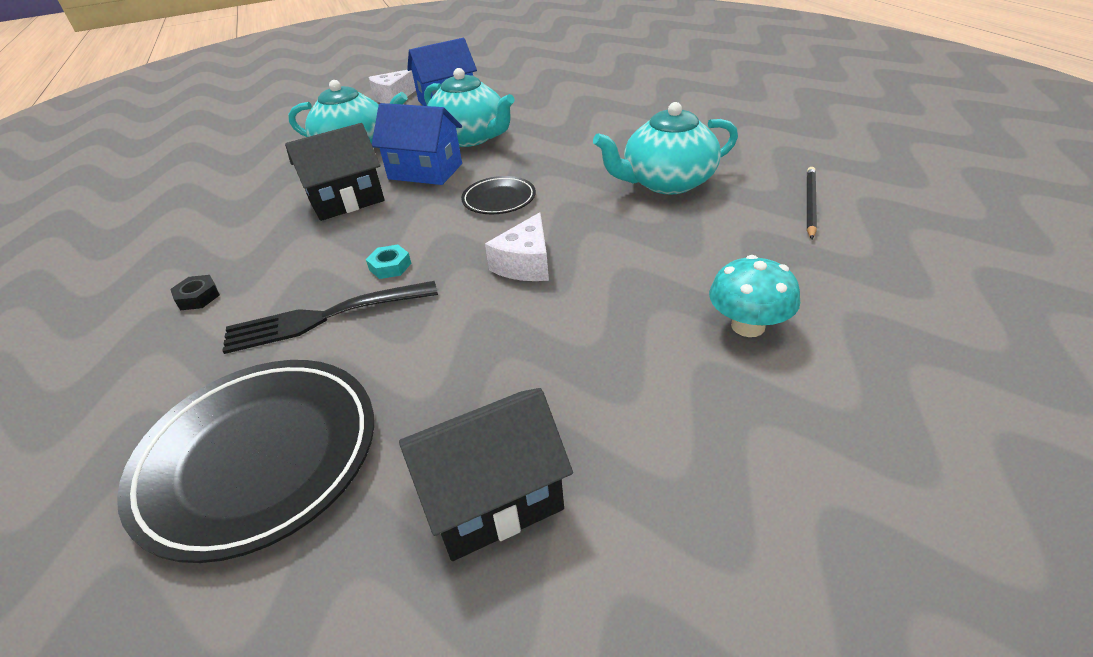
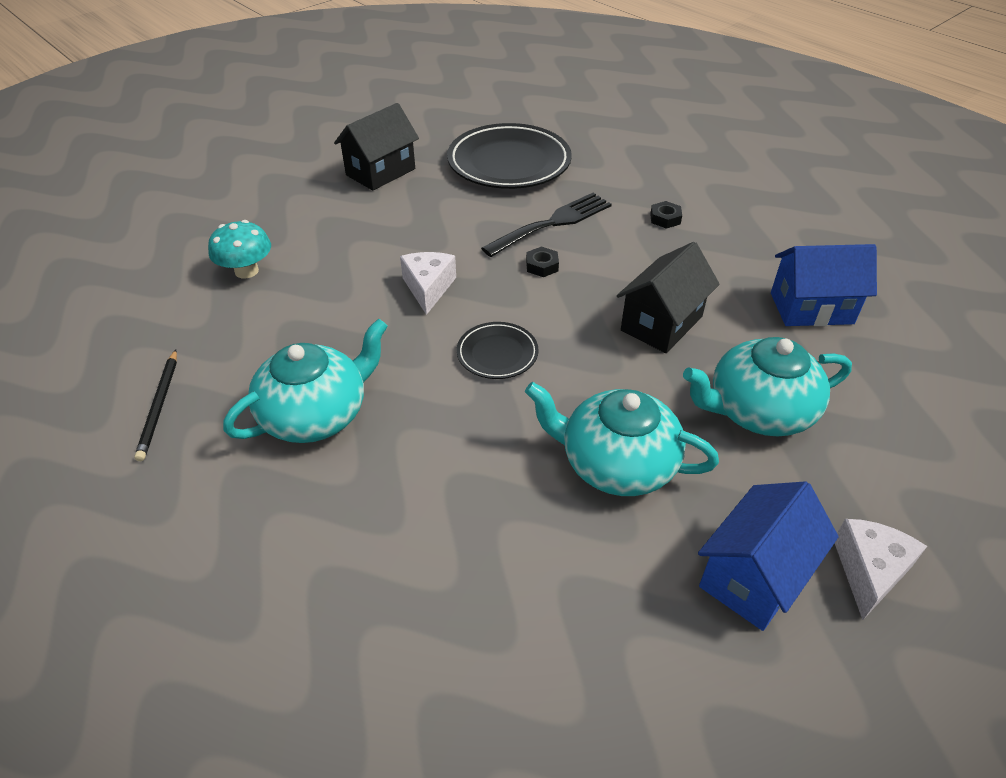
camera: 155 degrees right, 5 degrees up
(390, 266) = (542, 266): turquoise nut -> black nut
(425, 171) = (618, 382): blue house -> blue house (811, 308)

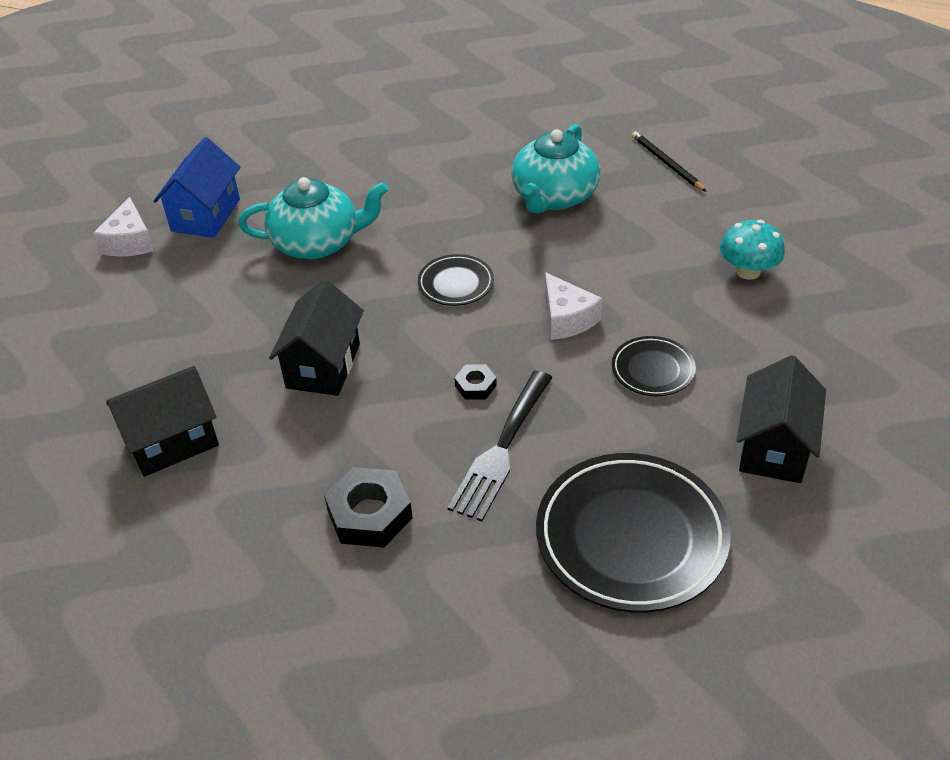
camera: 155 degrees right, 0 degrees up
(403, 232) = (652, 370): none -> black plate
(665, 218) = (369, 514): black nut -> black nut, size x1.89
(758, 410) = (216, 317): turquoise teapot -> none
(811, 308) = (172, 442): blue house -> black house

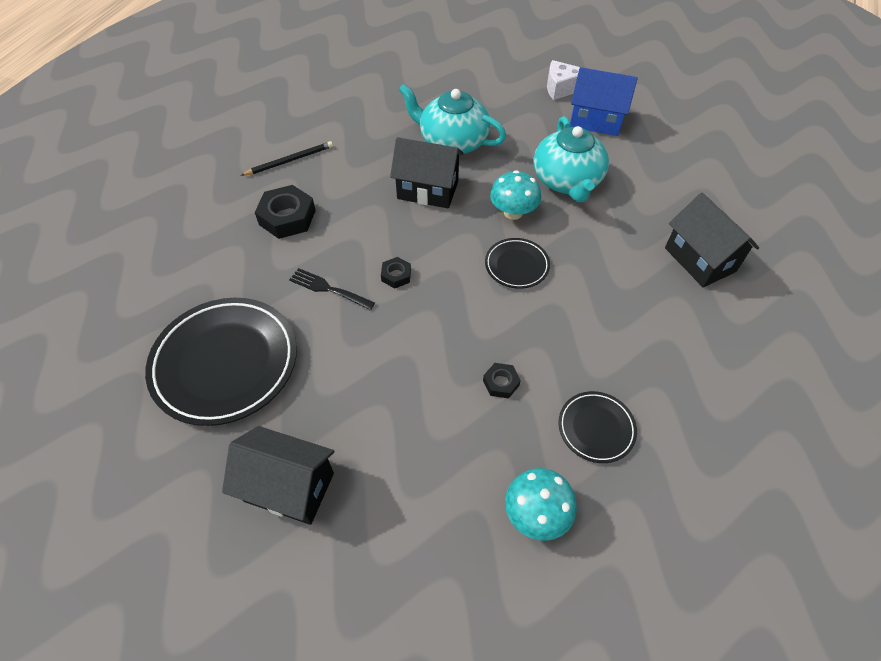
camera: 90 degrees right, 10 degrees up
(172, 442) = (368, 126): black house -> black house (699, 259)
(369, 287) = (513, 212): none -> turquoise mushroom
(502, 449) = (329, 289): black fork -> black fork, size x0.62
(554, 196) = (649, 344): turquoise teapot -> turquoise teapot (452, 141)
(566, 319) = (469, 341): white cheese -> none
(616, 294) = (501, 383): none -> black nut
(652, 370) = (398, 401): black plate -> black plate (596, 428)
(666, 163) = (727, 459): black pencil -> black pencil (290, 160)

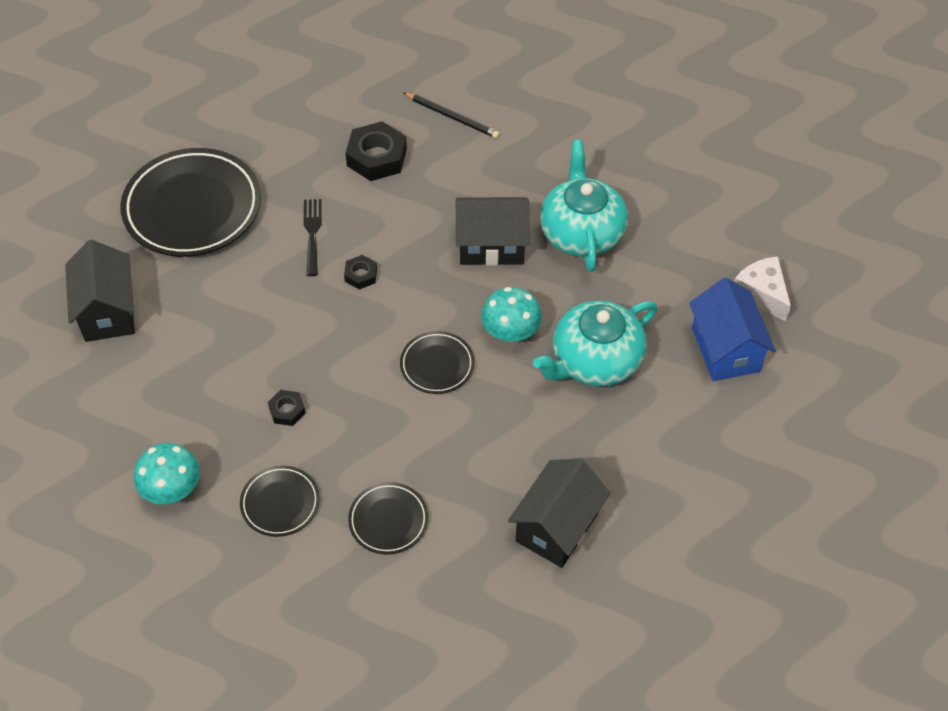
camera: 60 degrees right, 0 degrees up
(428, 190) = (491, 246): black house -> black house turned 75 degrees counterclockwise
(649, 357) = (388, 520): none -> black plate

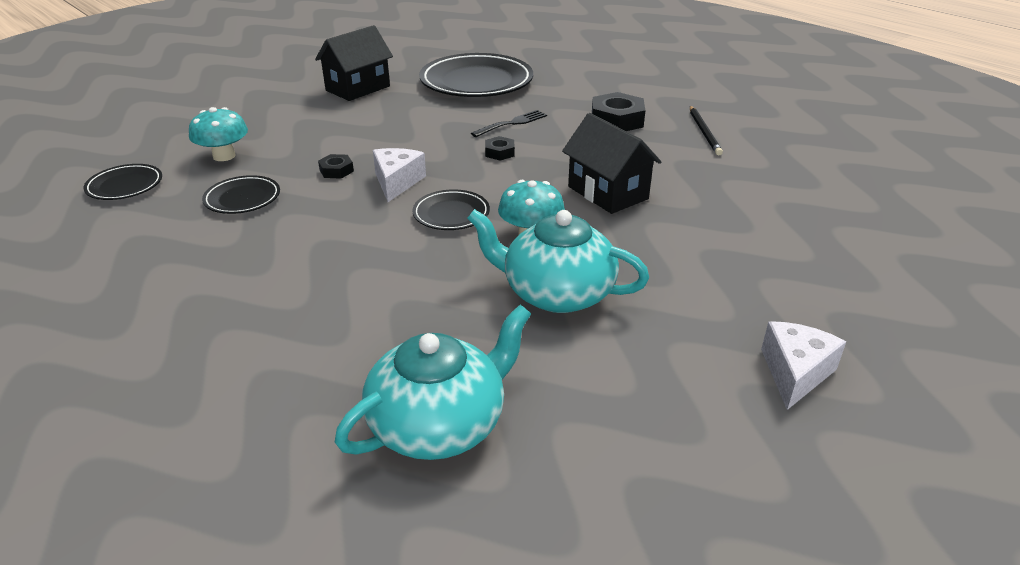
camera: 55 degrees right, 20 degrees down
(350, 376) = (397, 182): none -> white cheese
(388, 520) = (262, 251): black plate -> black plate (125, 186)
(556, 527) = (327, 349): black house -> none
(581, 232) = (690, 229): turquoise teapot -> turquoise teapot (439, 424)
(725, 350) = (682, 376): blue house -> none

